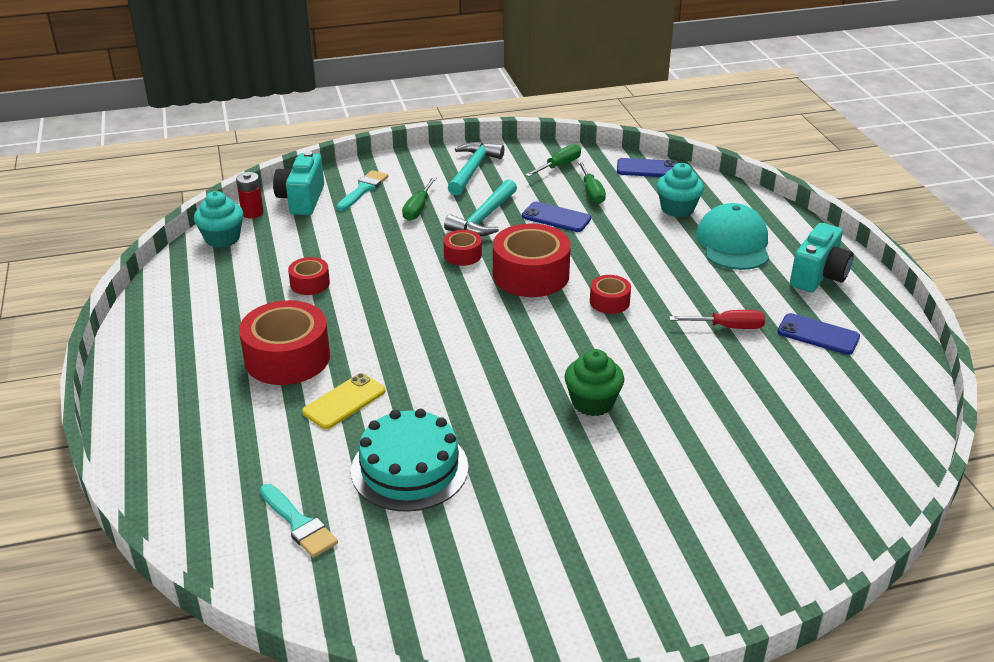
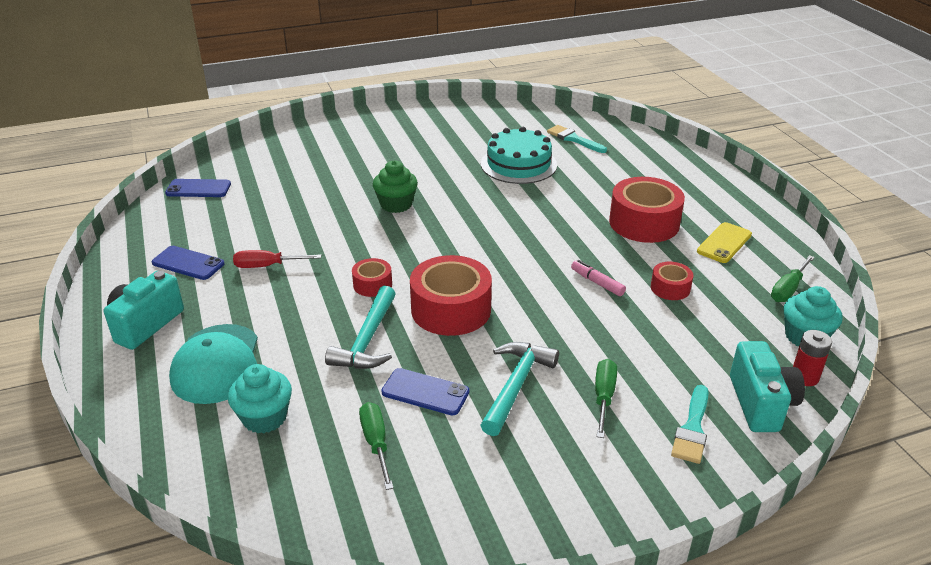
camera: 175 degrees right, 0 degrees up
(344, 402) = (581, 197): yellow phone -> yellow phone (724, 243)
(379, 292) = (597, 283): none -> pink marker
(462, 255) = (528, 330): red tape -> none
(473, 169) = (553, 484): turquoise hammer -> turquoise hammer (367, 340)
(559, 166) = (421, 503): green screwdriver -> green screwdriver (788, 289)
(647, 169) = (284, 504): blue phone -> blue phone (198, 189)

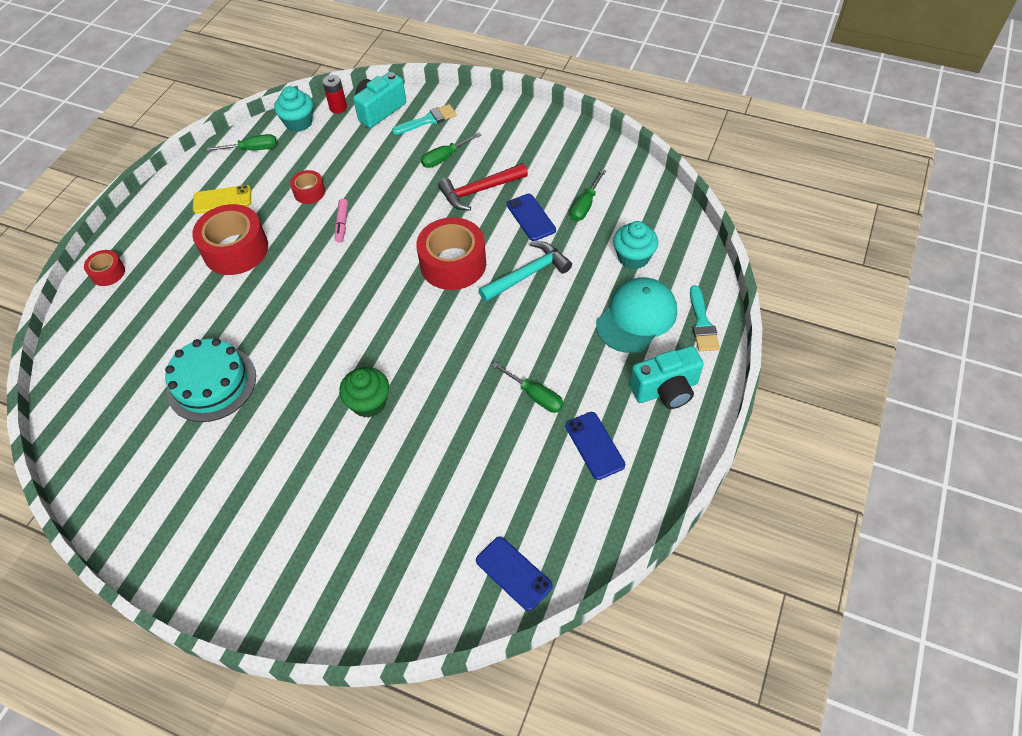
camera: 135 degrees left, 20 degrees up
(266, 266) = (536, 396): red screwdriver -> green screwdriver
(372, 284) = (479, 320): red tape -> red tape (108, 273)
(516, 385) = (479, 191): turquoise hammer -> red hammer
(574, 139) = (118, 384): turquoise brush -> turquoise brush (702, 323)

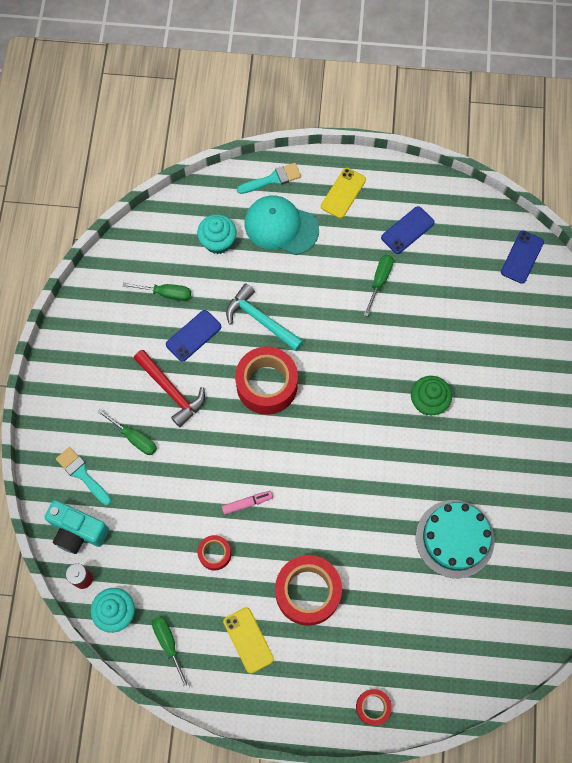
camera: 110 degrees left, 15 degrees up
(666, 390) = (343, 193): turquoise camera -> yellow phone

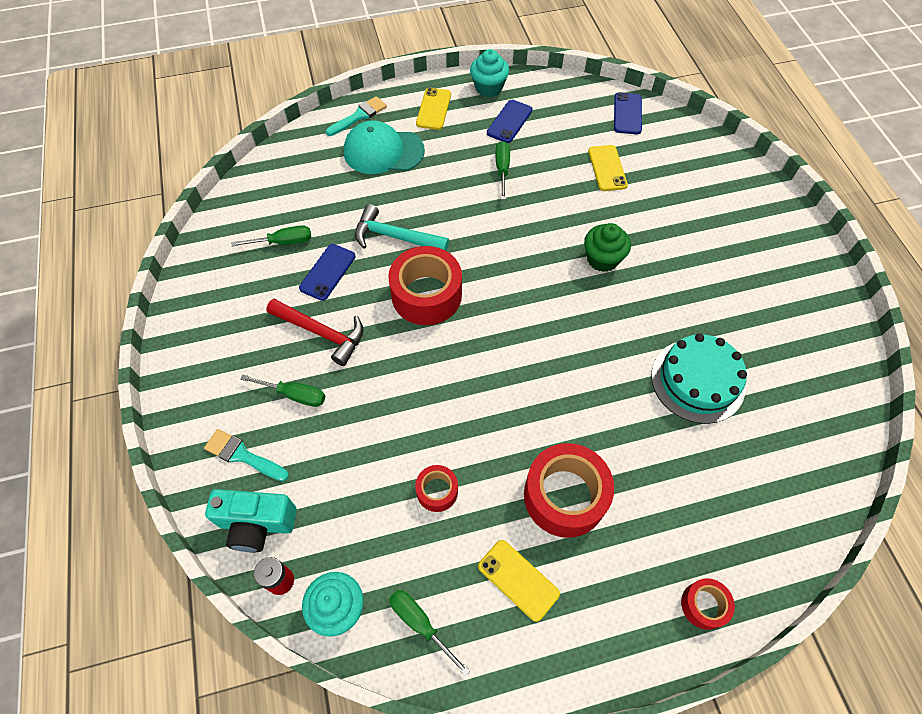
camera: 20 degrees left, 10 degrees down
(218, 242) = (323, 181): turquoise cupcake -> turquoise cupcake (488, 88)
(247, 503) = (453, 421): pink marker -> none
(474, 311) = (607, 168): none -> yellow phone

